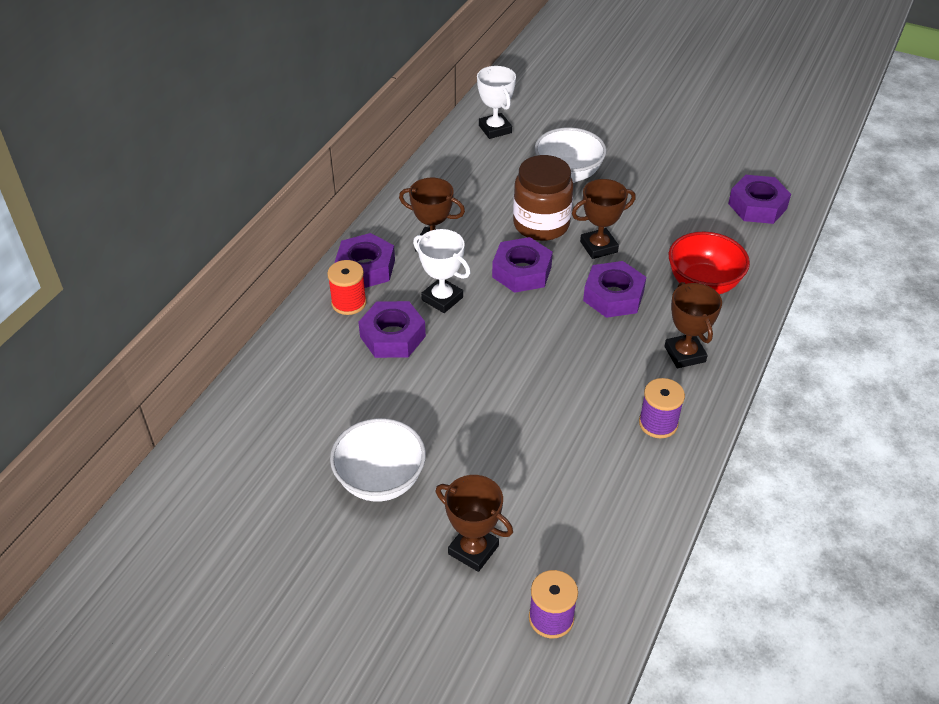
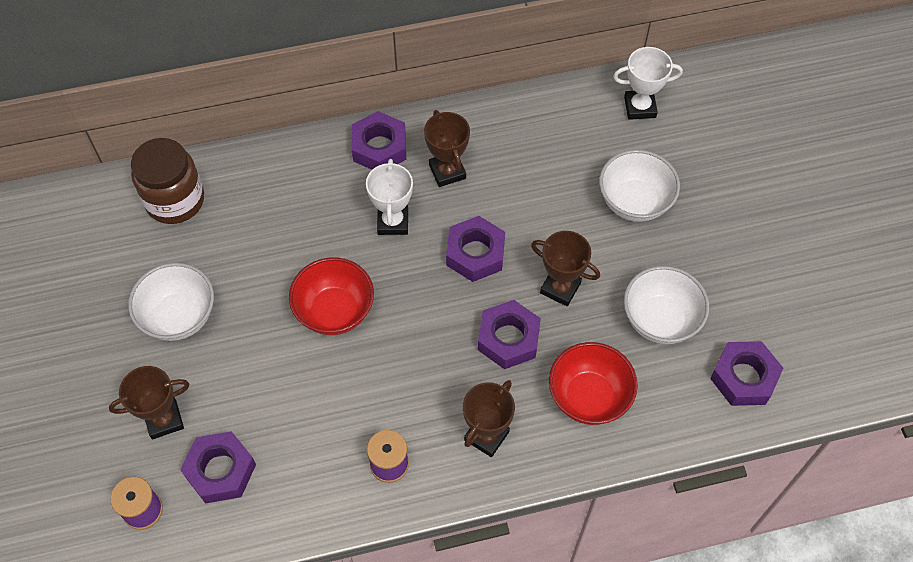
camera: 50 degrees right, 15 degrees up
(349, 303) = (332, 166): red spool -> none
(392, 336) = (323, 219): purple nut -> purple nut (220, 470)
(473, 550) = (164, 419): brown trophy -> brown trophy turned 75 degrees clockwise
(486, 377) = (335, 311): none -> red bowl
(495, 129) = (640, 107): white trophy -> white trophy turned 60 degrees clockwise
(541, 224) = (547, 227): brown jar -> brown jar (175, 200)
(675, 216) = (660, 320): none -> white bowl

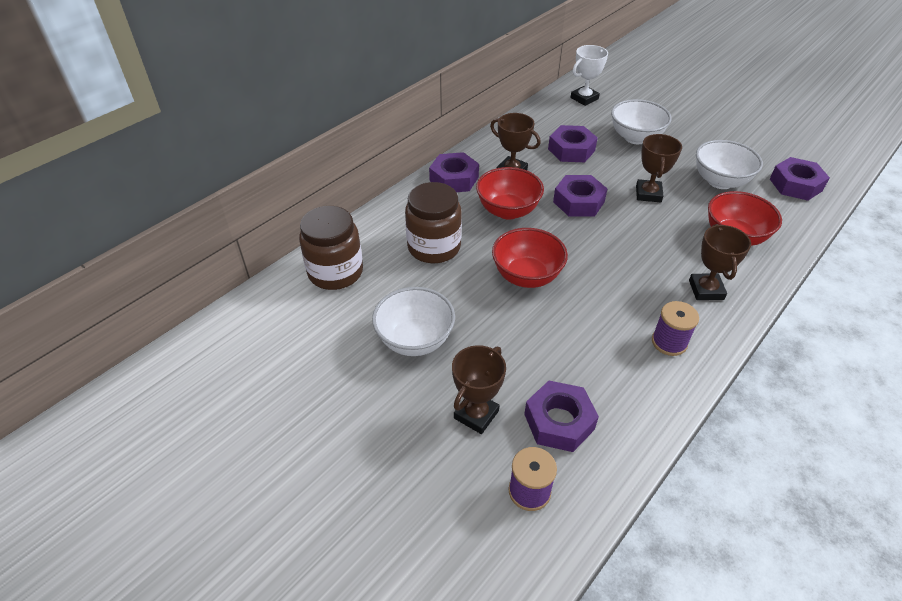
camera: 35 degrees left, 15 degrees down
(283, 224) = (434, 247): none -> brown jar
(393, 222) = (508, 211): white trophy -> red bowl
(508, 339) = (652, 233): purple nut -> purple nut (571, 150)
(560, 288) = (648, 194): brown trophy -> brown trophy turned 75 degrees counterclockwise

